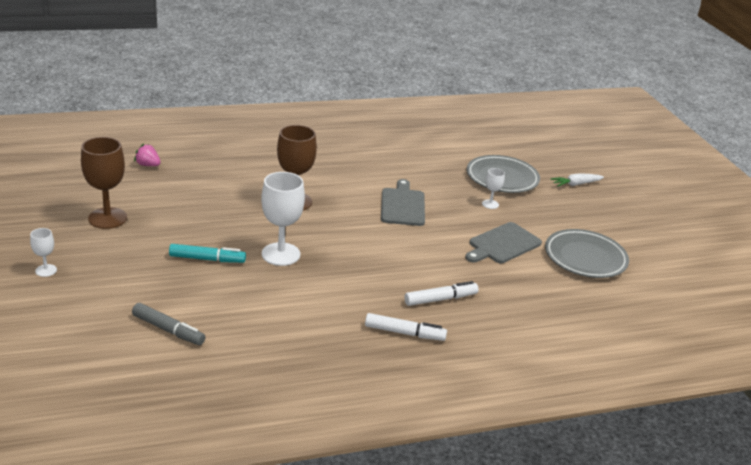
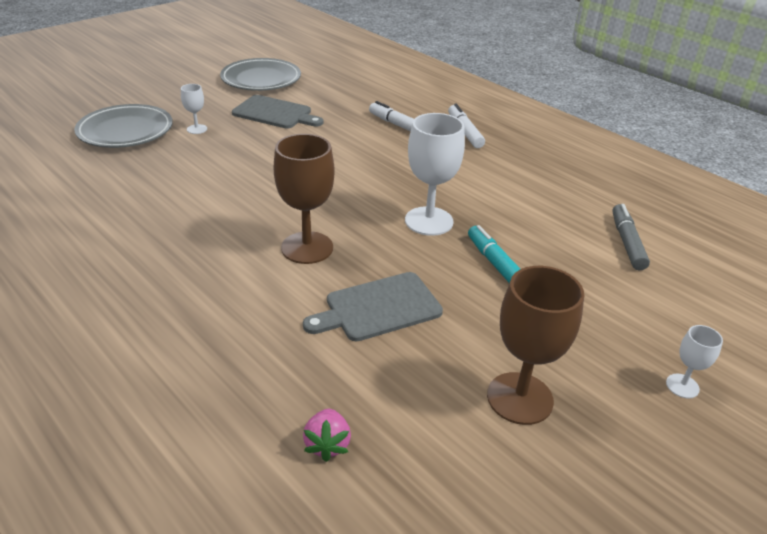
camera: 115 degrees left, 5 degrees up
(402, 205) = (246, 175): grey cutting board -> grey cutting board (378, 308)
(576, 184) = (111, 94): white carrot -> none

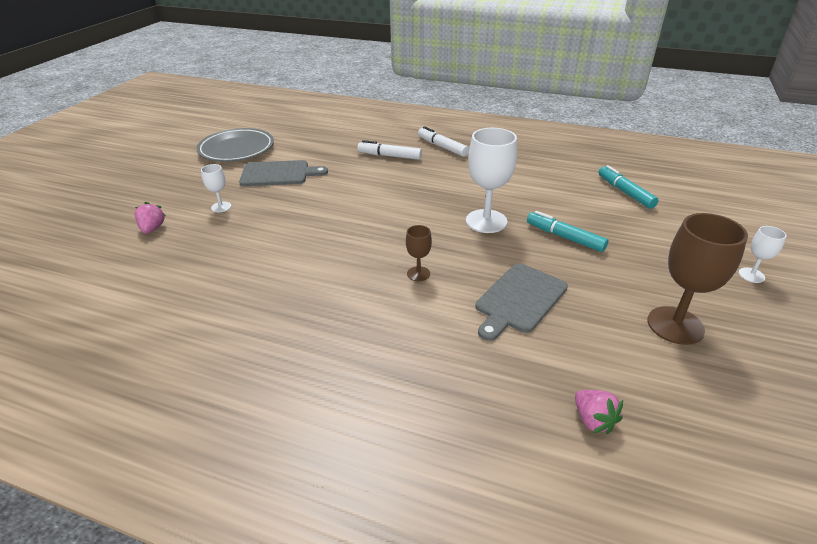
camera: 25 degrees left, 0 degrees up
(125, 131) = (152, 229): grey plate -> pink strawberry
(307, 248) = (418, 274): brown goblet -> brown goblet, size x0.50
(627, 242) = (625, 192): grey marker -> turquoise marker

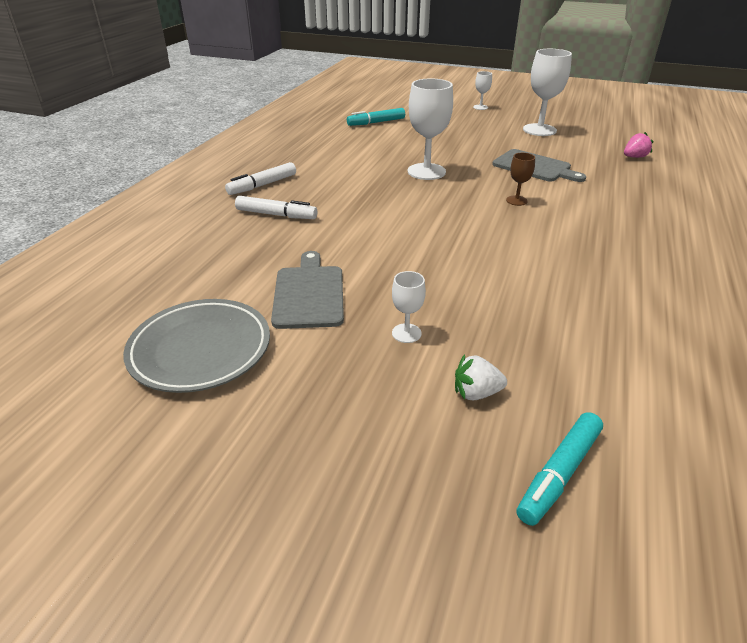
camera: 90 degrees left, 0 degrees up
(152, 229) = (476, 393): pink strawberry -> white strawberry
(389, 156) = (276, 215): white marker -> white marker turned 90 degrees counterclockwise
(564, 237) = (447, 147): turquoise marker -> turquoise marker (559, 473)
(675, 325) = (539, 130): brown goblet -> white goblet

